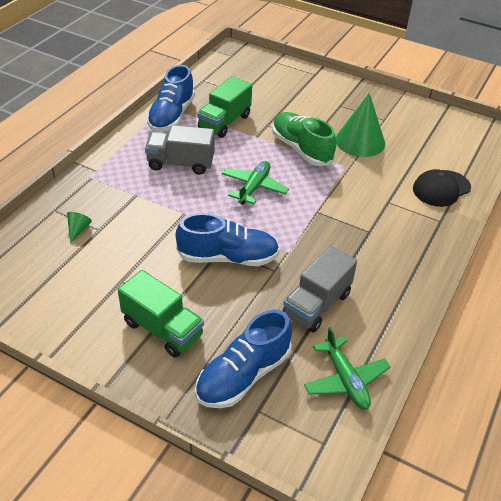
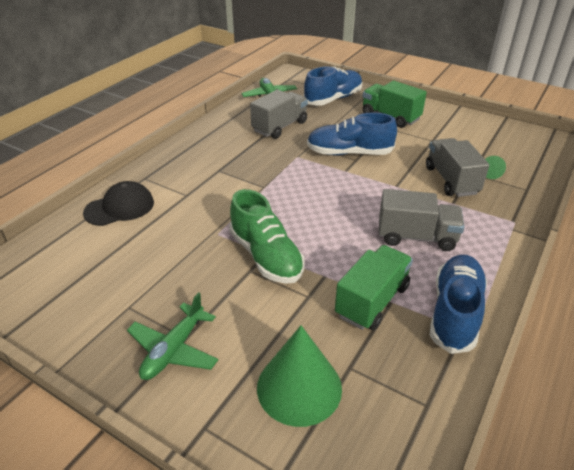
camera: 175 degrees left, 5 degrees down
(125, 220) = (451, 180): none -> grey truck
(254, 187) = (327, 209): green plane -> green plane (174, 349)
(360, 141) = (183, 268): green cone -> green cone (299, 387)

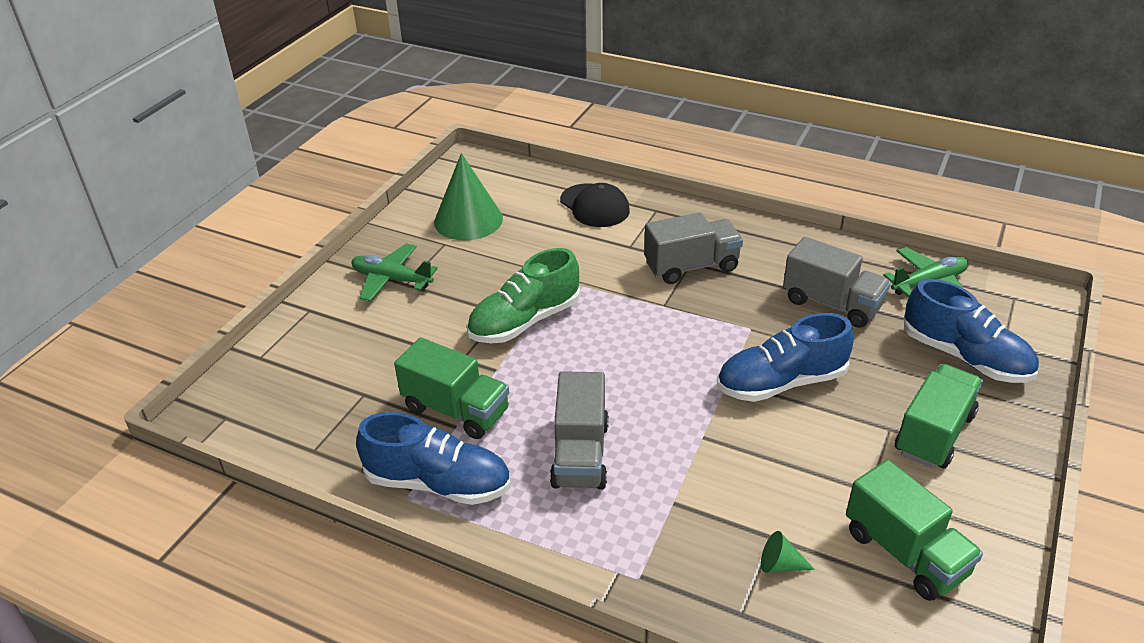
camera: 85 degrees right, 0 degrees up
(299, 387) = (343, 361): green cone -> green cone (468, 220)
(349, 153) = (781, 383): blue shoe -> blue shoe turned 105 degrees counterclockwise
(451, 180) = (738, 506): grey truck -> grey truck (691, 266)
(472, 138) = (905, 553): none -> green truck

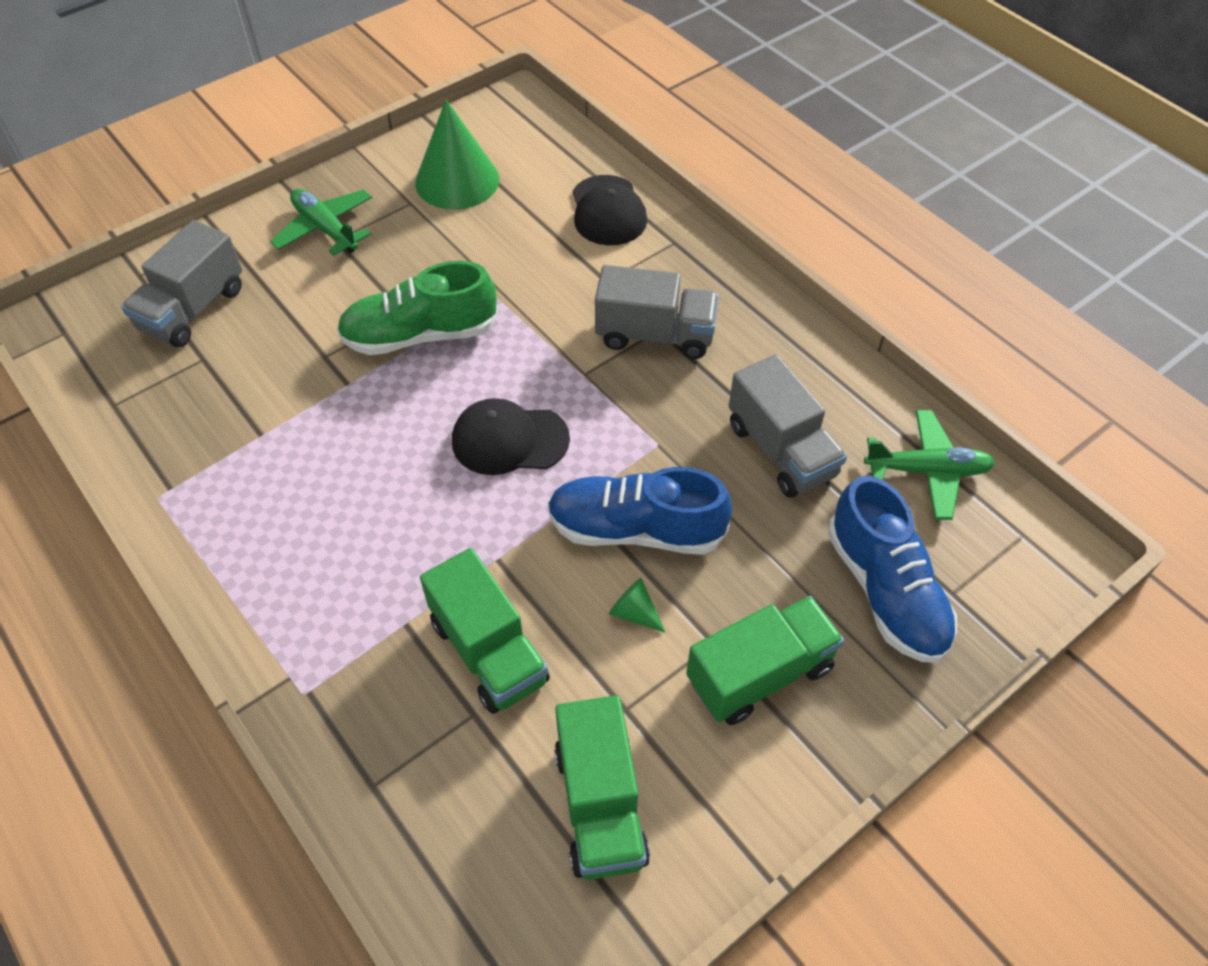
camera: 25 degrees right, 15 degrees up
(438, 483) = (197, 494): blue shoe -> none
(456, 410) = (274, 416): green truck -> green truck (489, 651)
(580, 454) = (355, 523): grey truck -> grey truck (193, 309)
(647, 362) = (509, 440): none -> black cap
(780, 565) = (455, 751): green cone -> green cone (634, 612)

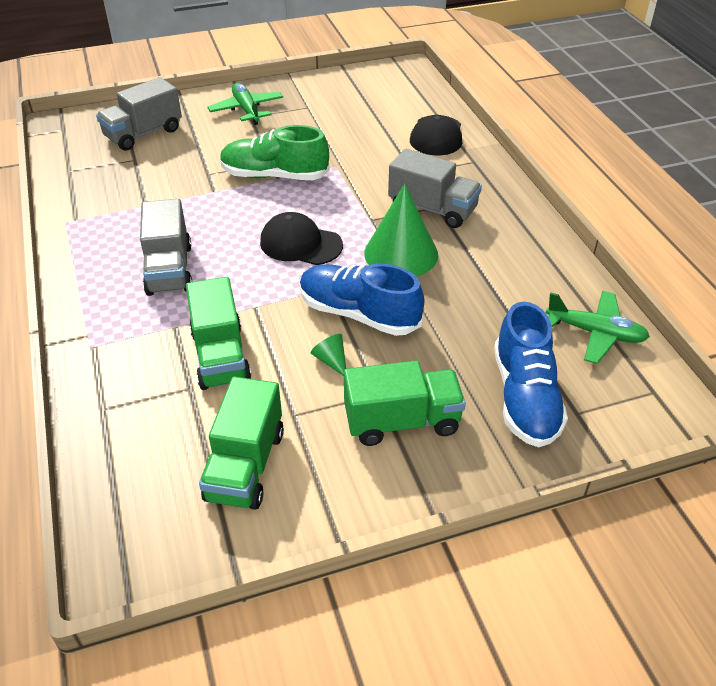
camera: 20 degrees right, 10 degrees down
(457, 180) = (344, 101): green cone -> green cone (401, 254)
(781, 450) = (489, 294): grey truck -> grey truck (169, 269)

